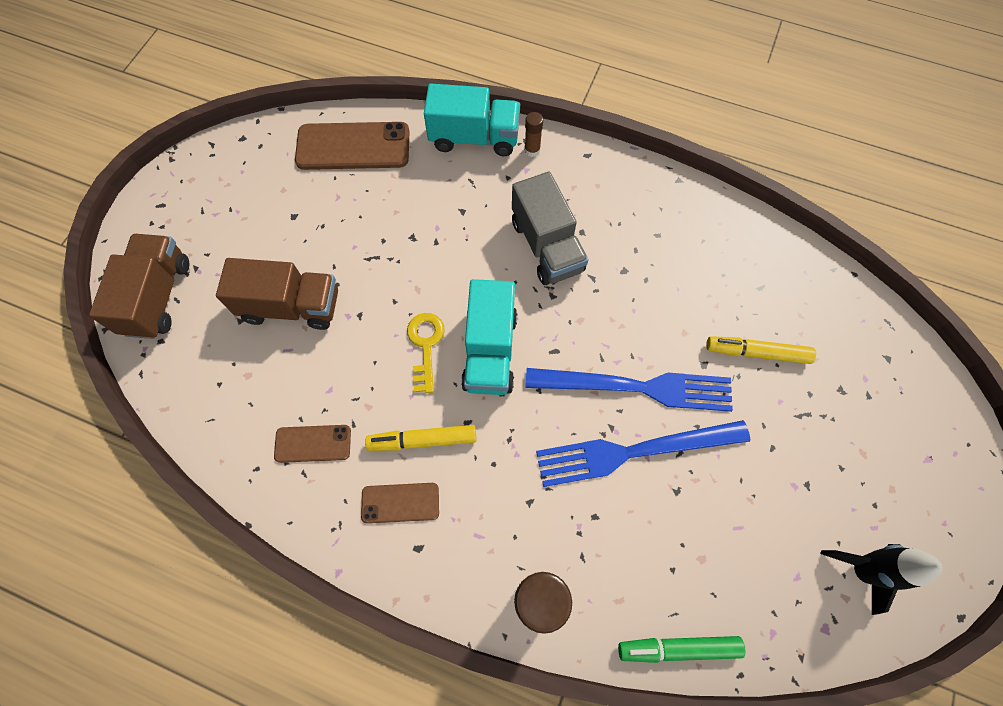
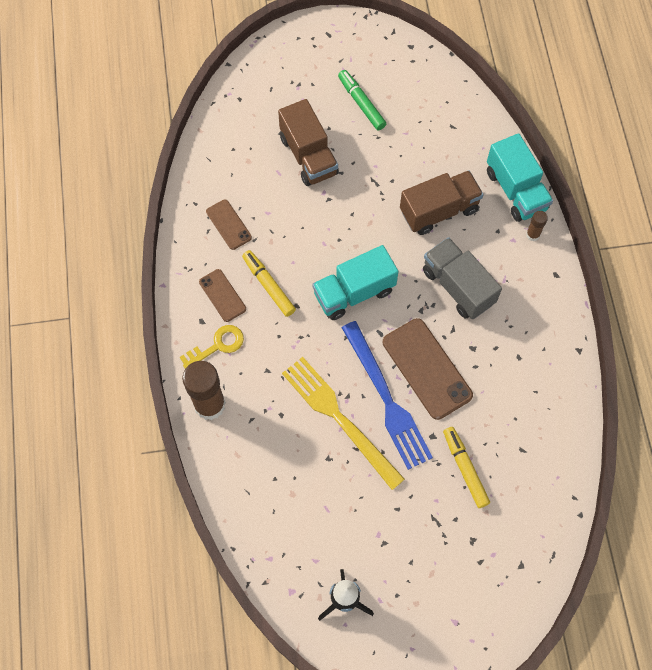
camera: 60 degrees right, 0 degrees up
(157, 297) = (266, 77): brown truck -> brown truck (439, 210)
(353, 146) = (452, 117): brown phone -> brown phone (427, 368)
(425, 346) = (332, 251): yellow key -> yellow key (217, 345)
(547, 246) = (458, 286): grey truck -> grey truck turned 105 degrees clockwise
(634, 451) = (339, 418): blue fork -> yellow fork
(679, 648) = (228, 504): green marker -> green marker (361, 104)

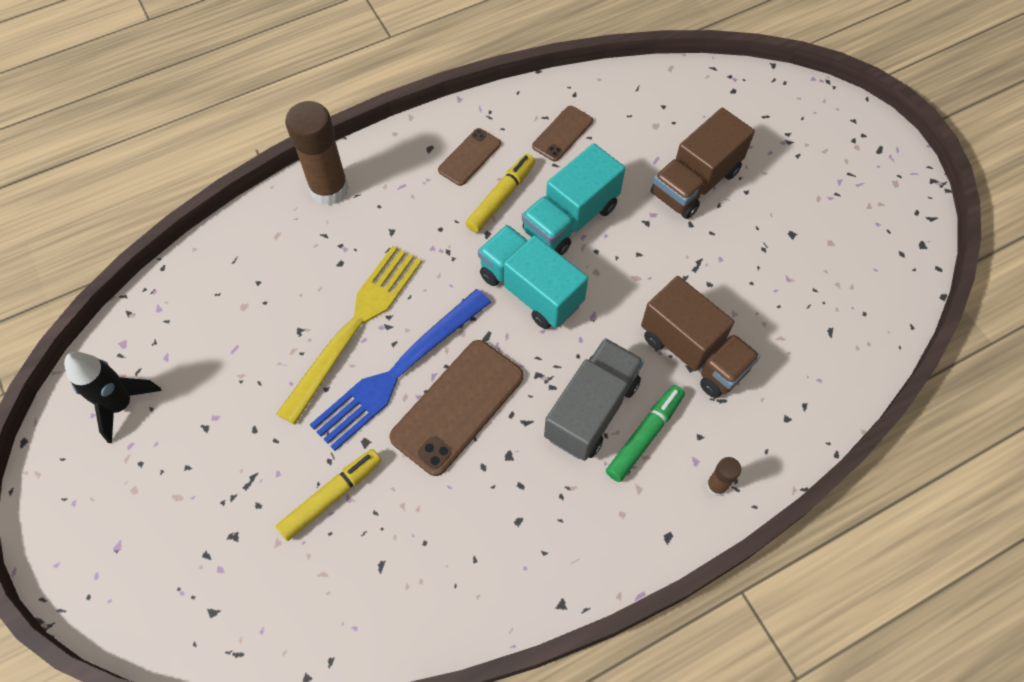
camera: 70 degrees right, 5 degrees down
(217, 345) = (405, 173): yellow key -> none
(361, 104) = (801, 215): green marker -> green marker (644, 436)
(516, 190) = (775, 442): turquoise truck -> turquoise truck (570, 219)

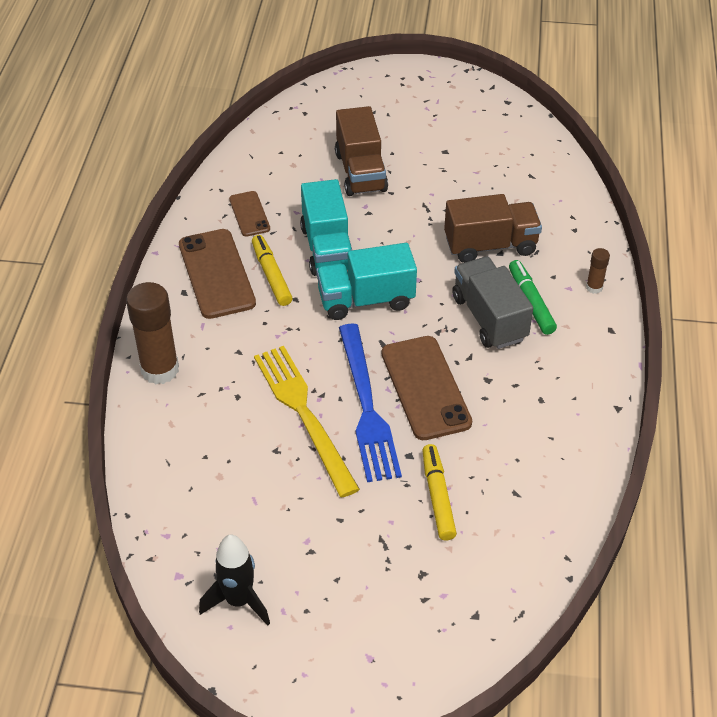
camera: 55 degrees left, 15 degrees down
(469, 157) = (216, 274): brown phone -> brown phone, size x1.81

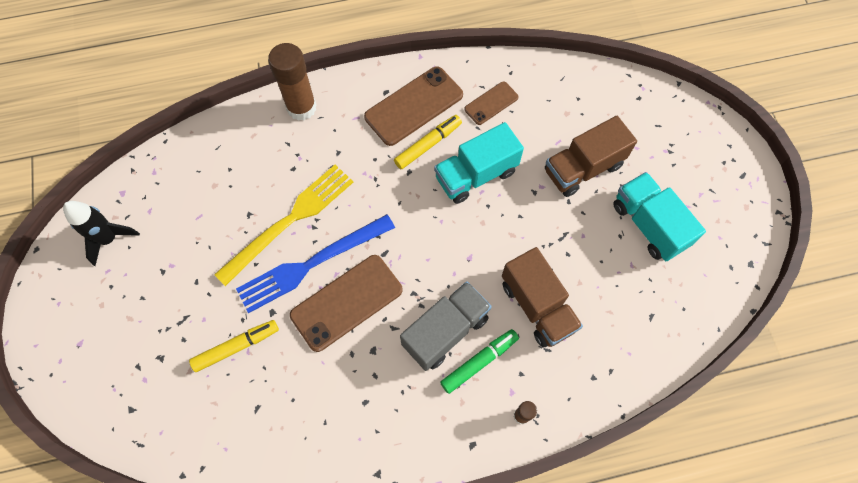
camera: 70 degrees right, 20 degrees up
(366, 300) = (428, 224): turquoise truck -> turquoise truck (649, 225)

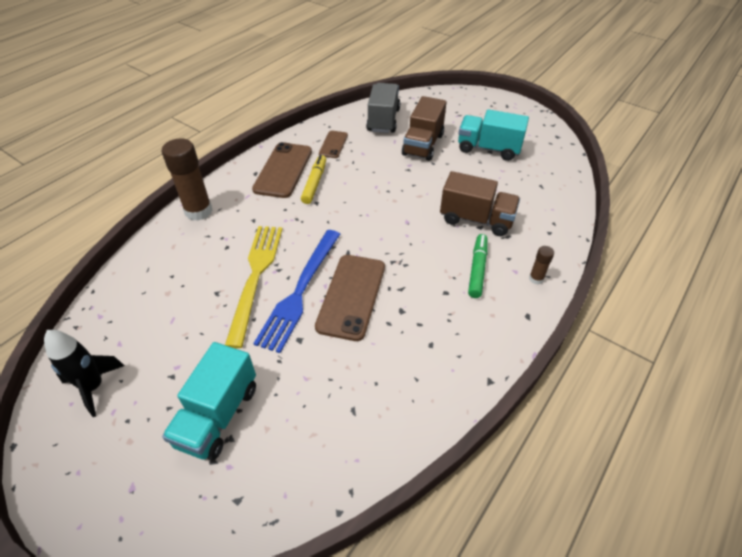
camera: 40 degrees left, 20 degrees down
(236, 347) = (292, 382): yellow marker -> none
(445, 331) = (437, 267): grey truck -> grey truck (383, 120)
(476, 175) = (363, 181): turquoise truck -> turquoise truck (218, 415)

